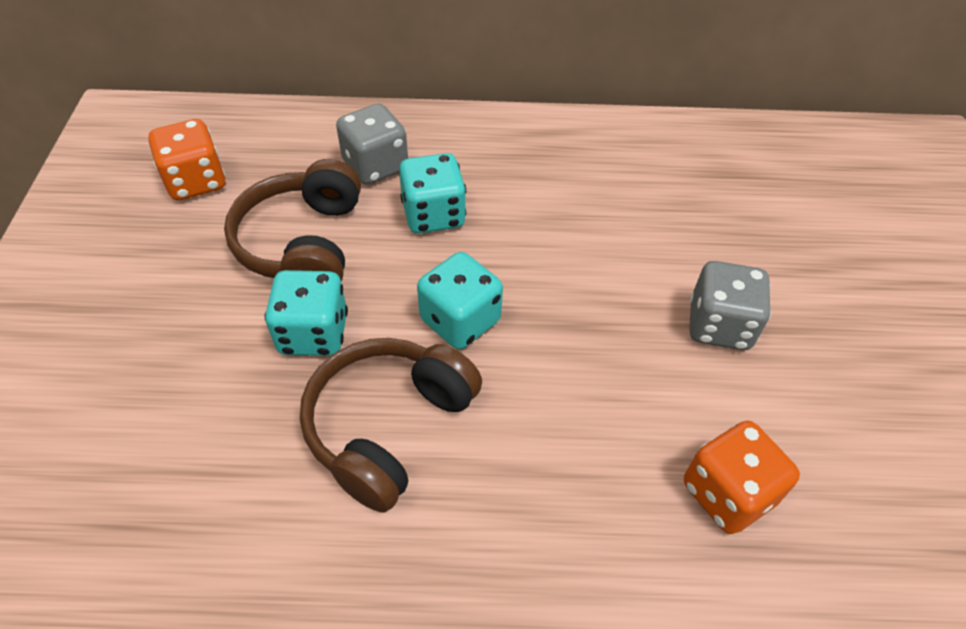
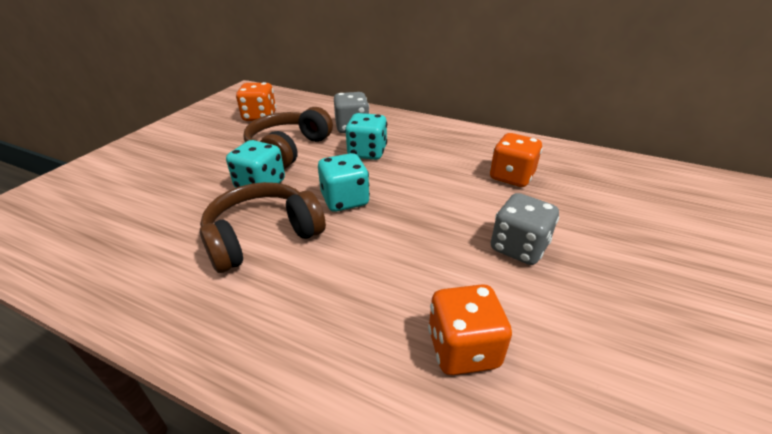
camera: 25 degrees right, 15 degrees down
(656, 204) = (511, 177): none -> orange dice

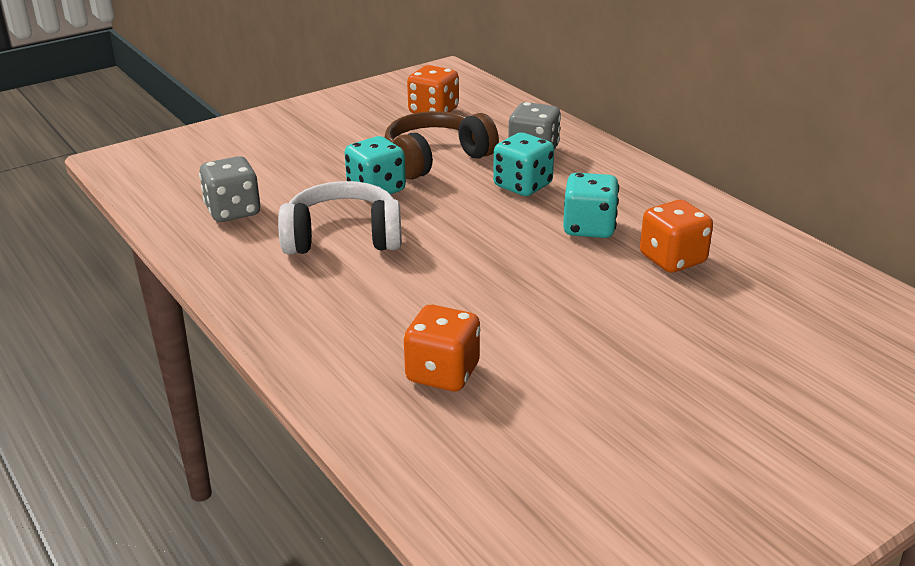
camera: 30 degrees right, 5 degrees down
(263, 237) = (343, 238): brown headphones -> white headphones
(345, 200) = (450, 228): turquoise dice -> turquoise dice (589, 228)
(518, 247) = (589, 324): grey dice -> grey dice (233, 211)

